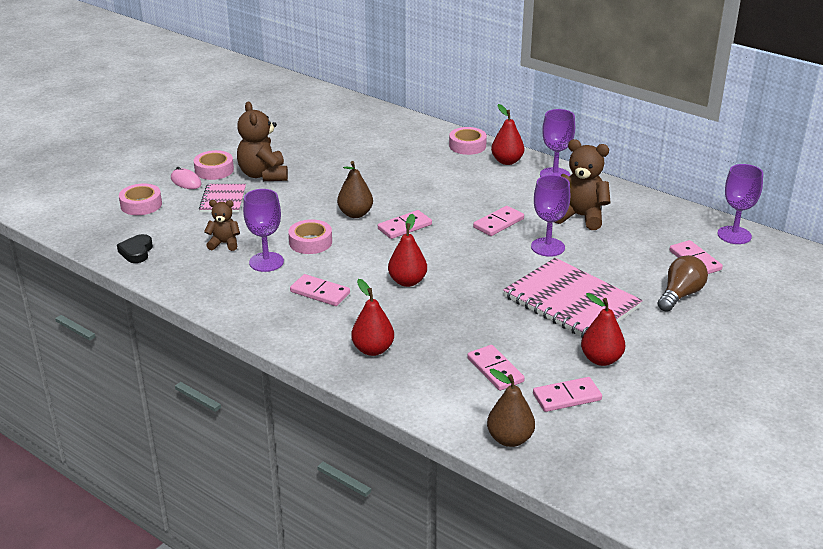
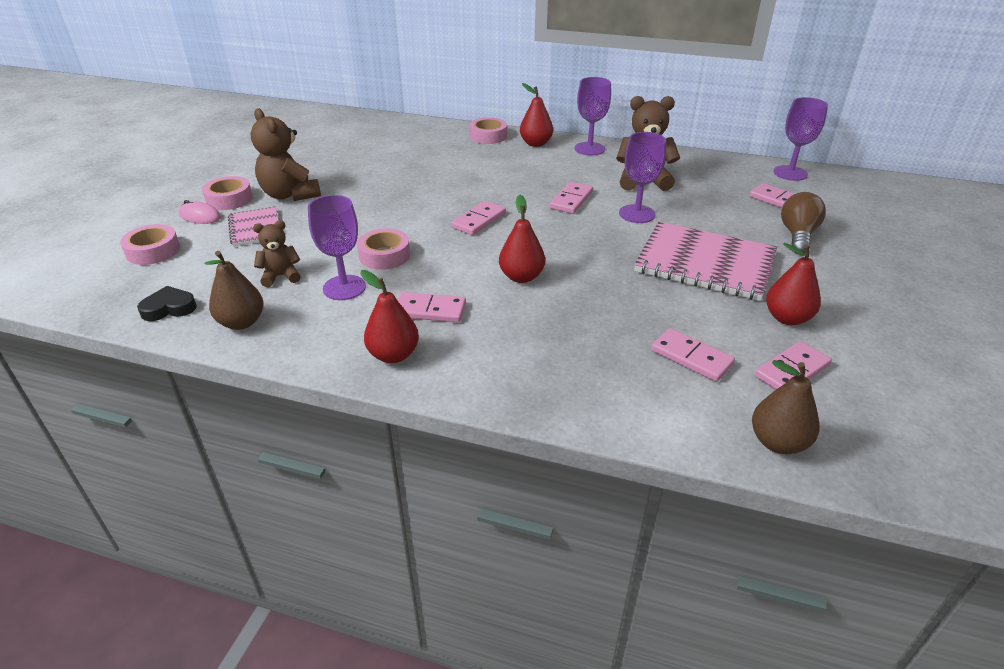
camera: 20 degrees left, 5 degrees up
(136, 252) = (169, 308): black heart -> black heart turned 90 degrees clockwise
(355, 214) = (417, 217): brown pear -> brown pear (241, 322)
(373, 349) = (537, 366): red pear -> red pear (393, 355)

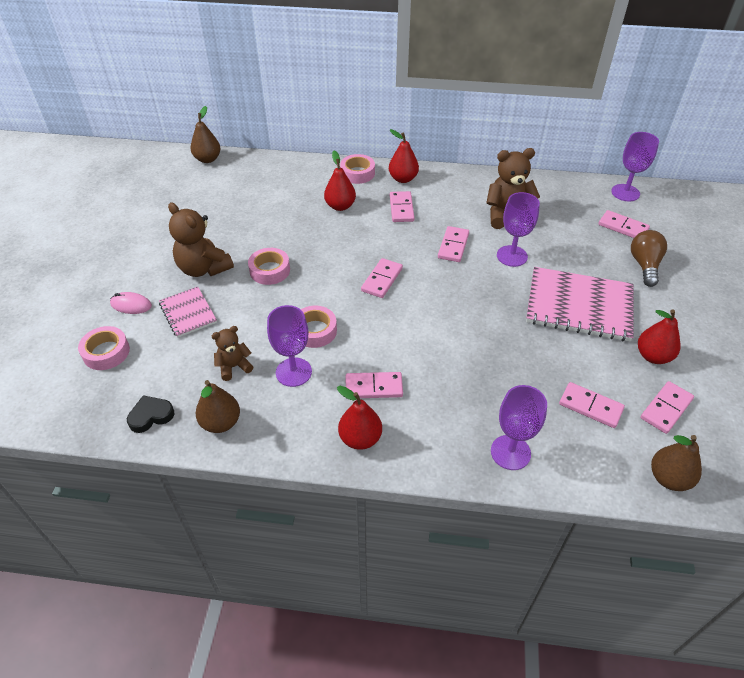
camera: 10 degrees left, 10 degrees up
(229, 199) = (149, 280): pink tape -> pink tape (270, 270)
(337, 115) = (208, 159): none -> brown pear
(521, 277) = (437, 340): red pear -> red pear (340, 206)
(524, 166) = (401, 208): none -> pink domino
(589, 149) = (452, 180): purple goblet -> purple goblet (510, 452)

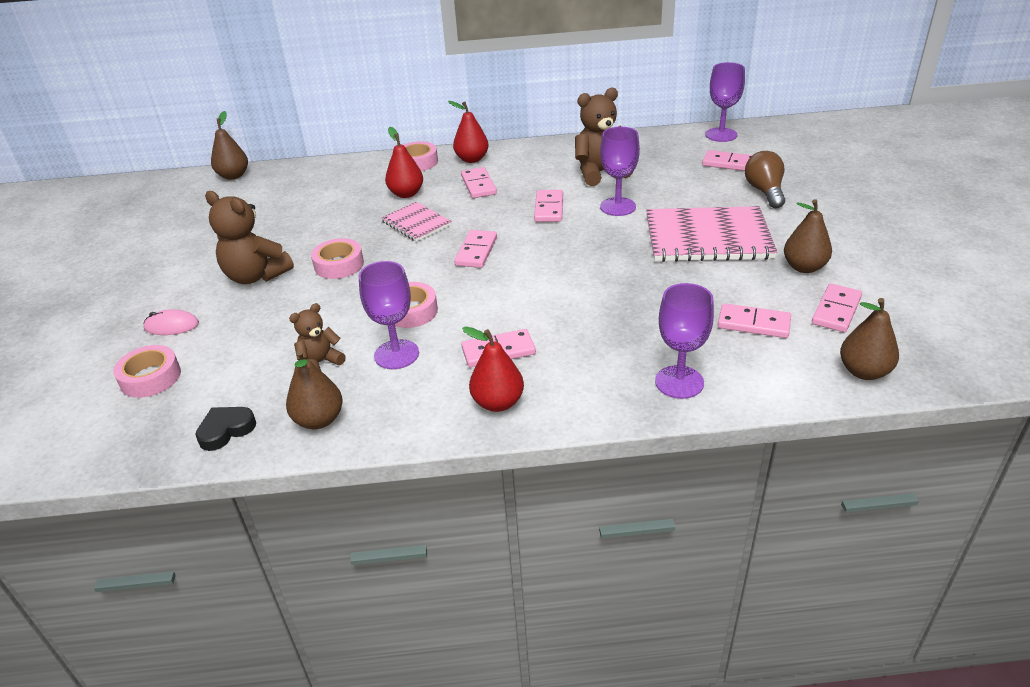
camera: 10 degrees left, 10 degrees down
(188, 313) = (247, 321): pink notebook -> pink notebook (416, 223)
(653, 356) = (804, 267): red pear -> brown pear

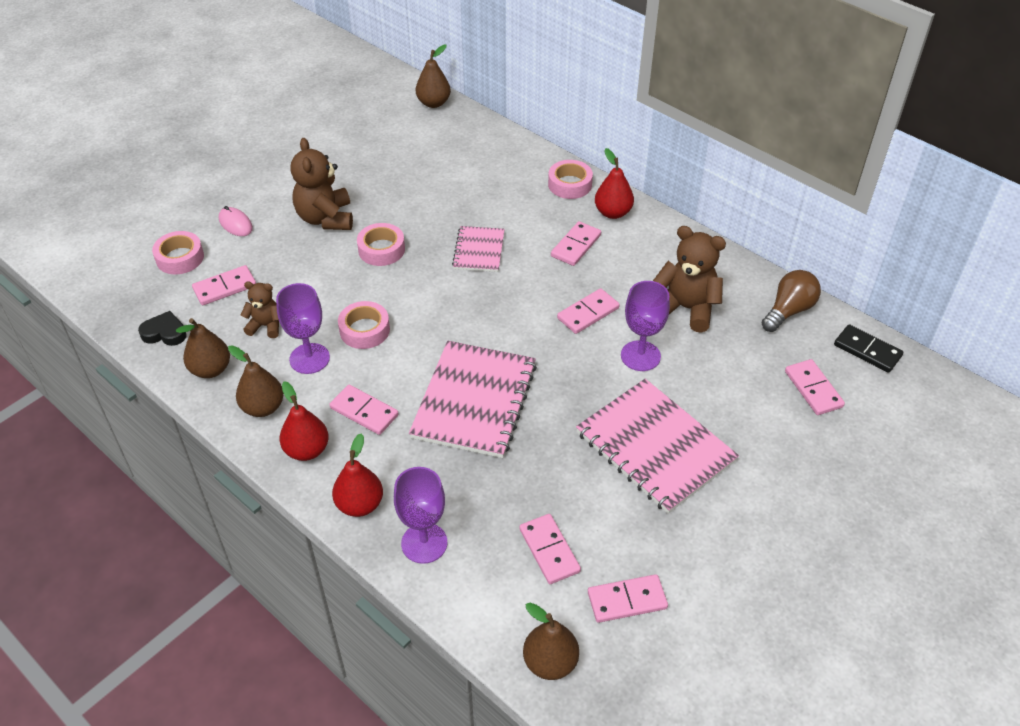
camera: 45 degrees right, 10 degrees up
(406, 194) = (514, 213): red pear -> red pear (360, 504)
(476, 251) = (477, 312): pink domino -> pink domino (225, 287)
(563, 292) = (474, 401): none -> pink notebook
(721, 135) = (867, 350): purple goblet -> black domino
(764, 192) = (786, 445): brown light bulb -> brown light bulb (788, 311)
(804, 267) = (676, 543): brown pear -> brown pear (263, 407)

